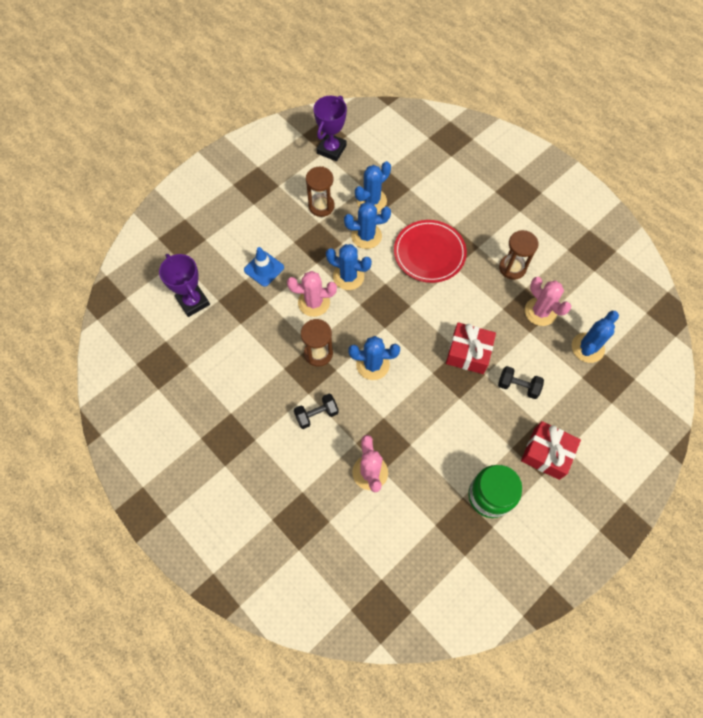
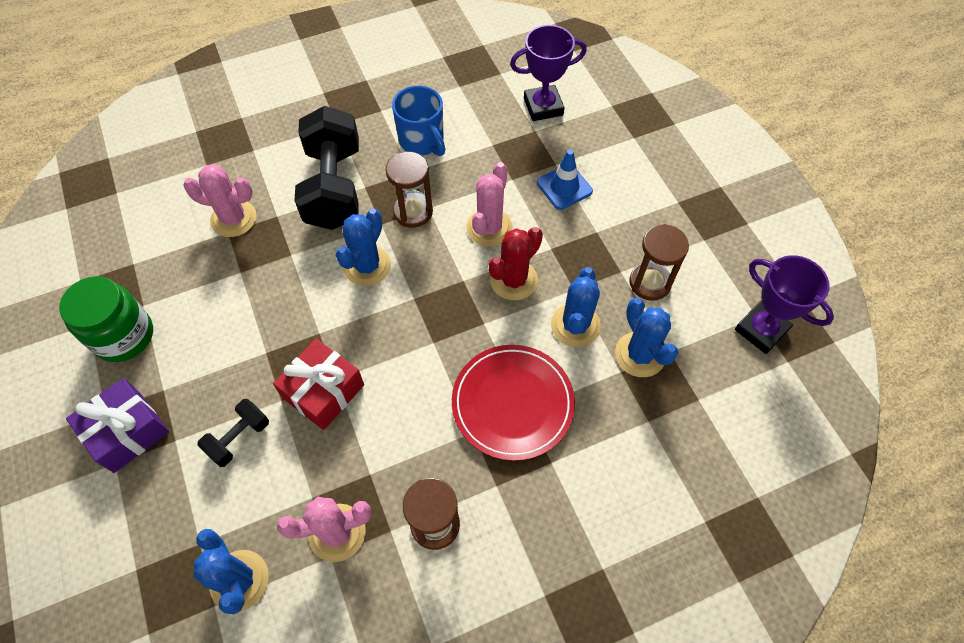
camera: 110 degrees right, 5 degrees down
(252, 371) = (422, 141): none -> blue mug
(316, 414) = (333, 187): black dumbbell -> black dumbbell, size x2.09
(348, 276) = (513, 280): blue cactus -> red cactus
(546, 453) = (127, 432): red gift -> purple gift

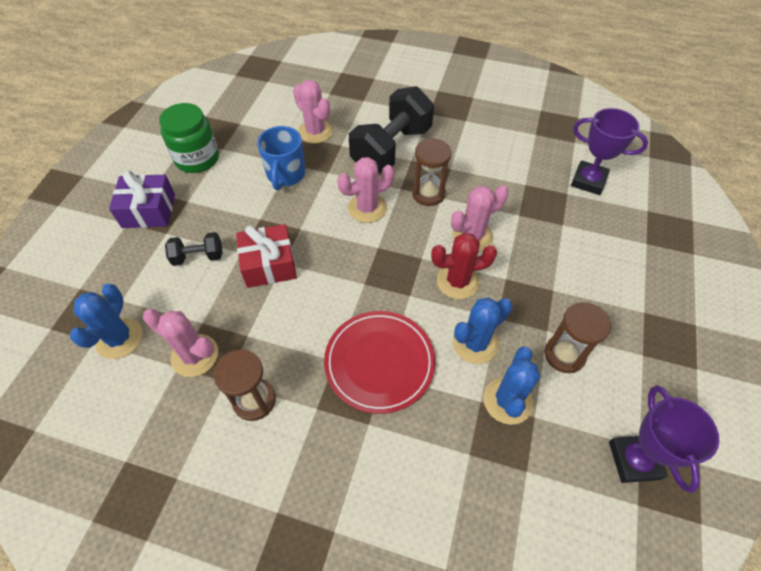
camera: 40 degrees right, 5 degrees down
(367, 266) = (367, 208): blue cactus -> pink cactus
(422, 141) = (476, 154): blue mug -> blue mug (286, 175)
(564, 187) = (555, 244): blue traffic cone -> none

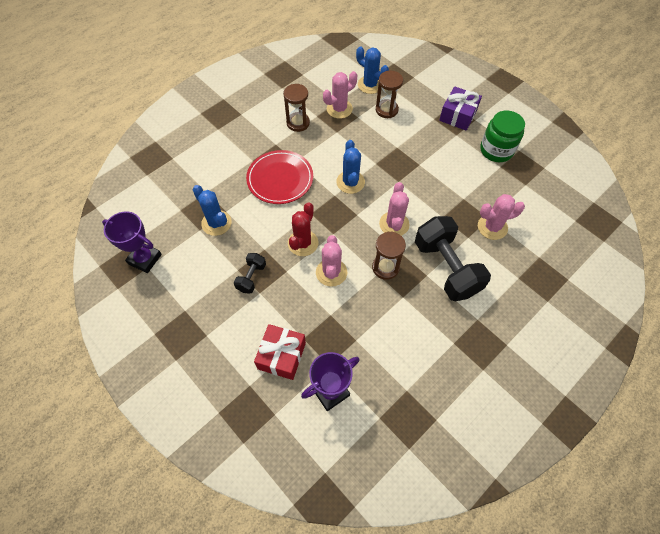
camera: 120 degrees right, 5 degrees up
(198, 257) = (405, 127): black dumbbell -> black dumbbell (251, 277)
(269, 264) = (378, 156): red gift -> red gift (281, 356)
(286, 175) = (453, 192): blue mug -> none
(475, 343) = (257, 228): blue cactus -> blue cactus (350, 182)
(564, 355) = (217, 268): brown hourglass -> brown hourglass (386, 110)

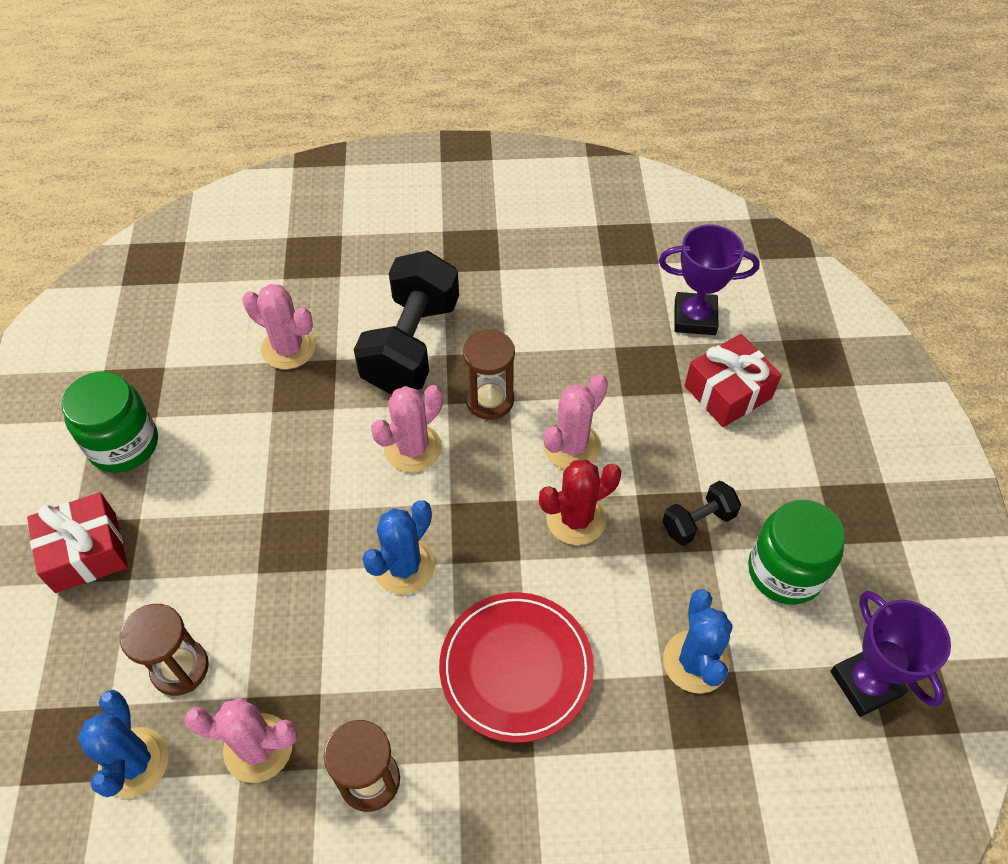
camera: 140 degrees left, 5 degrees down
(201, 282) = (785, 571): none -> green jar
(458, 115) = (86, 552): purple gift -> red gift

